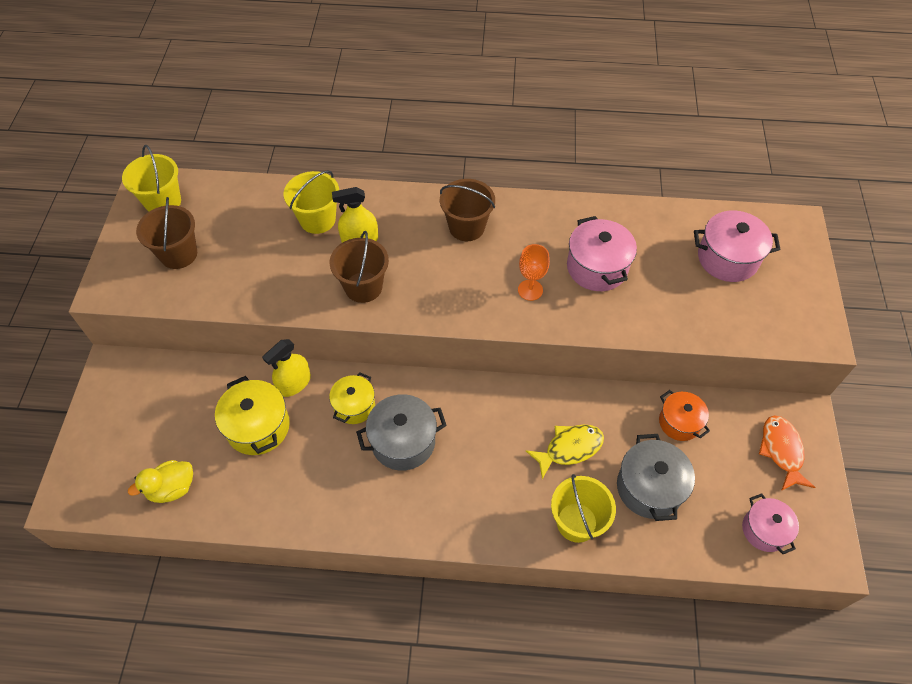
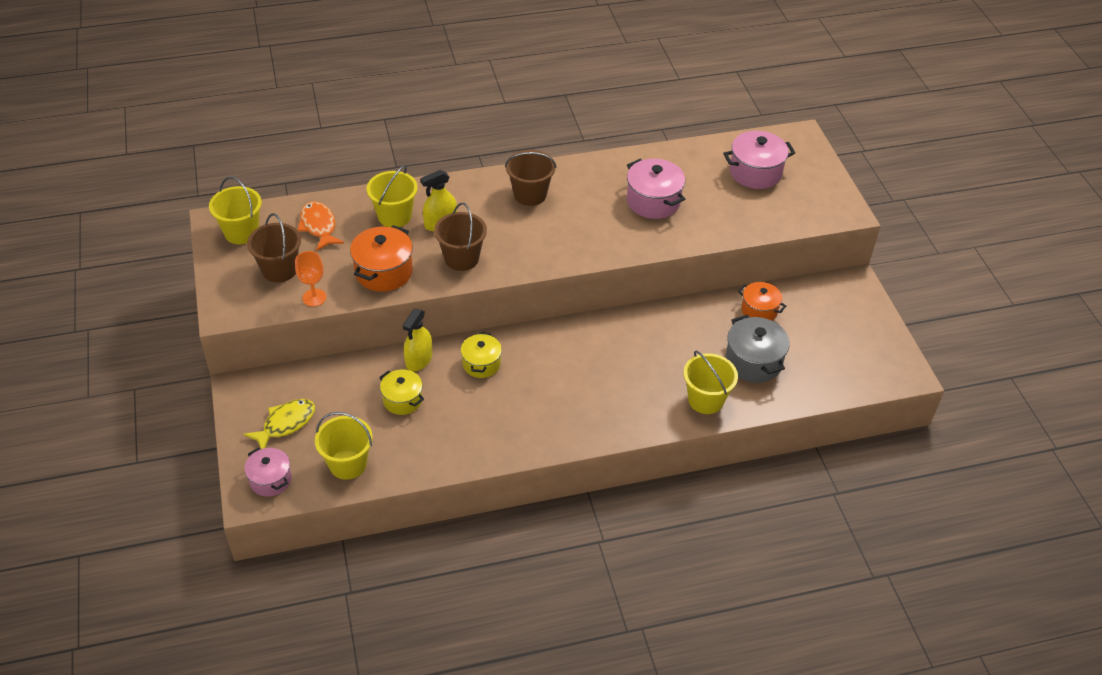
camera: 20 degrees left, 10 degrees down
(172, 488) = (348, 464): yellow duck -> yellow bucket
(258, 427) = (402, 400): yellow pot -> yellow pot, size x0.66
(278, 283) = (384, 272): none -> orange pot
(403, 441) = (536, 379): grey pot -> none
(530, 290) = (605, 229): orange goblet -> orange goblet (314, 297)
(569, 448) = (678, 350): yellow fish -> yellow fish (285, 424)
(764, 530) = (852, 368): pink pot -> pink pot (270, 480)
(781, 451) = (846, 311): orange fish -> orange fish (319, 226)

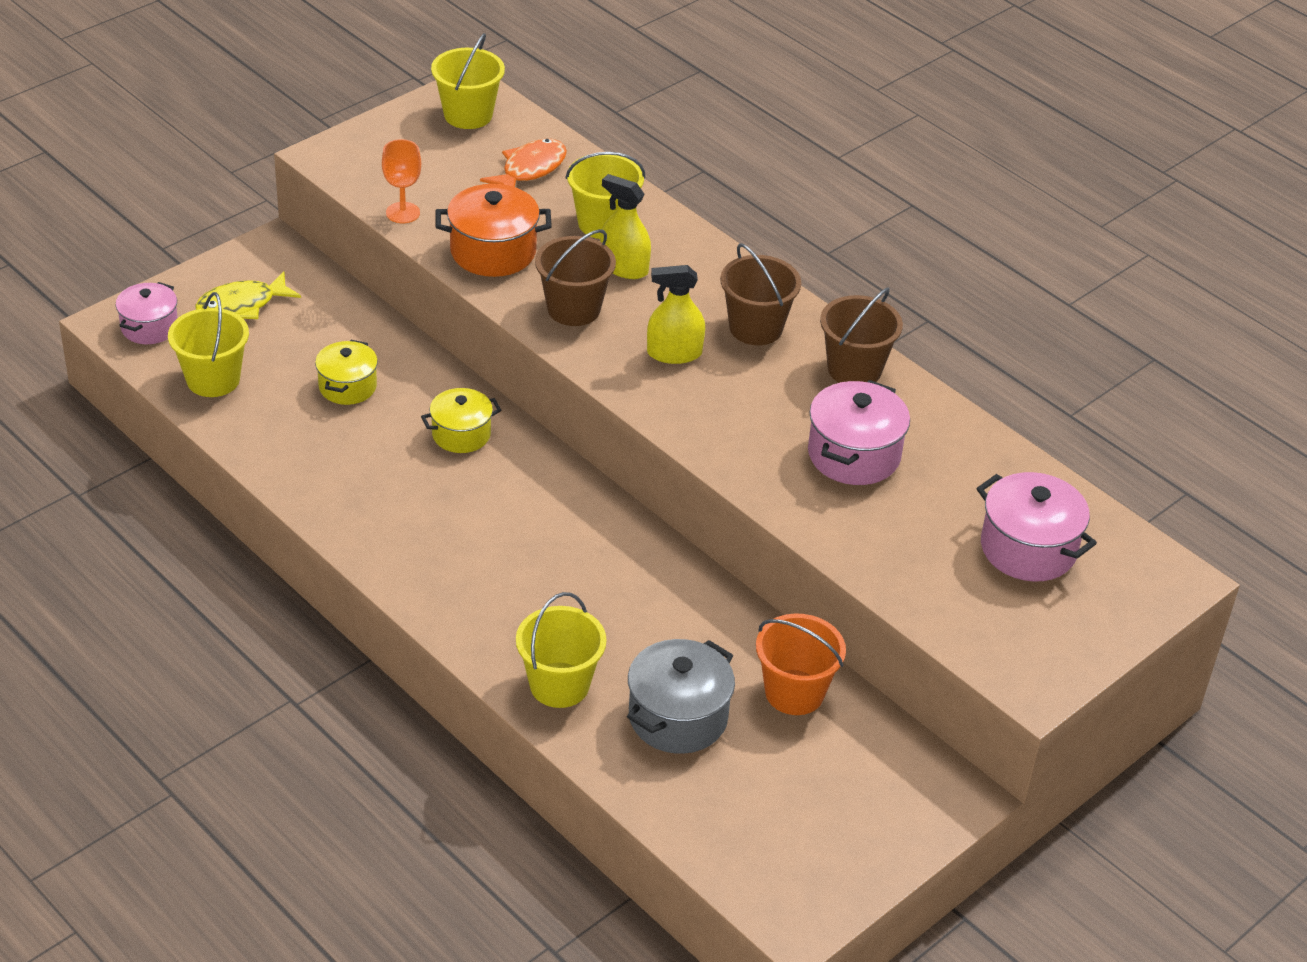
camera: 60 degrees right, 5 degrees down
(279, 270) = (428, 168): brown bucket -> brown bucket (854, 369)
(285, 424) = (242, 305): yellow fish -> yellow fish turned 135 degrees clockwise
(419, 360) = (426, 375): yellow spray bottle -> yellow spray bottle (674, 353)
(759, 310) = (794, 692): orange pot -> orange bucket

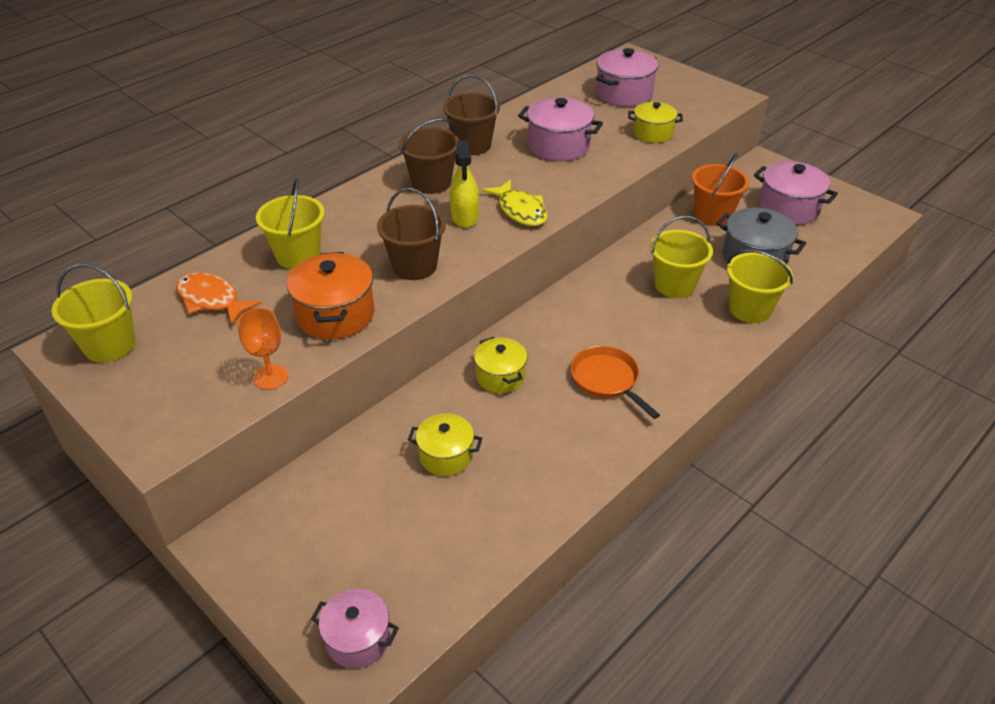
camera: 90 degrees left, 0 degrees up
(213, 379) = (443, 563): yellow bucket -> yellow bucket (674, 285)
(242, 305) = (321, 556): yellow fish -> yellow fish (520, 211)
(440, 522) = (607, 380): none -> orange pan
(624, 267) = (359, 243): yellow spray bottle -> none
(812, 793) = (788, 209): none -> pink pot
(896, 563) = (652, 133): none -> yellow pot

